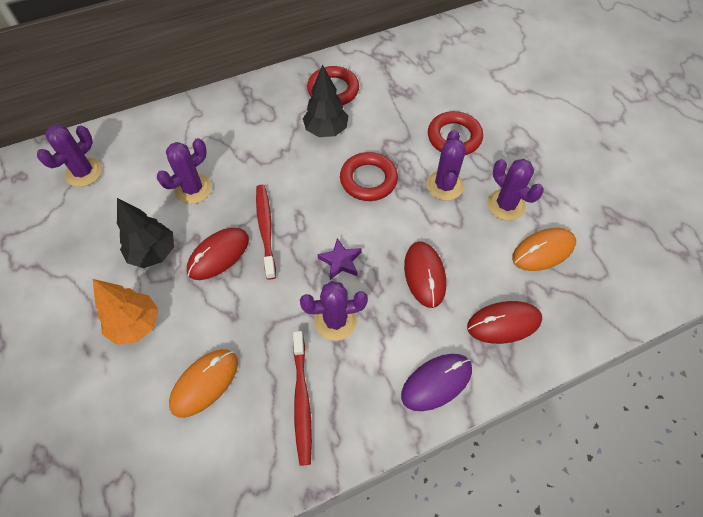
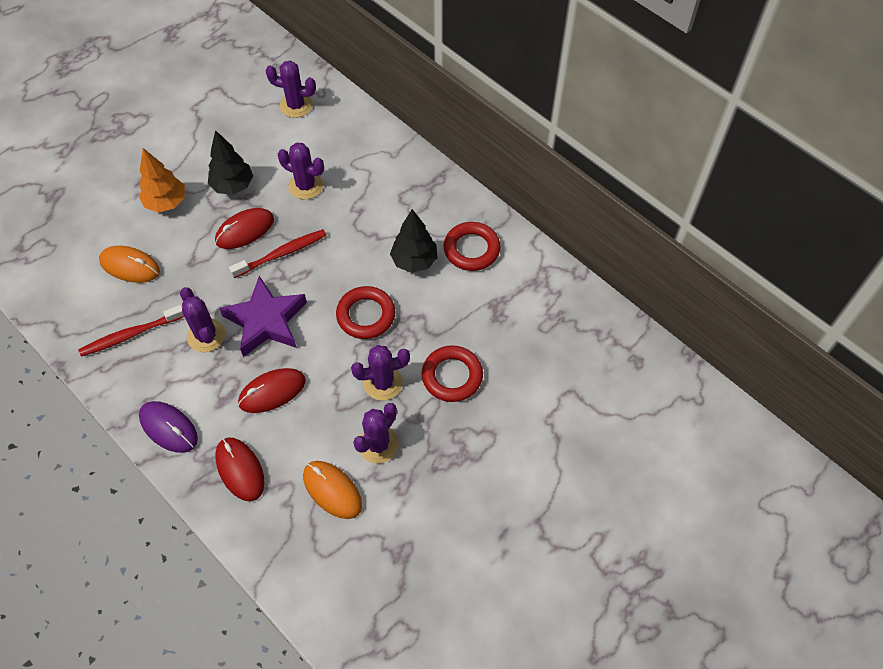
camera: 70 degrees right, 0 degrees up
(218, 255) = (245, 230): red mouse -> red mouse turned 60 degrees counterclockwise
(340, 261) = (266, 321): purple star -> purple star, size x2.04

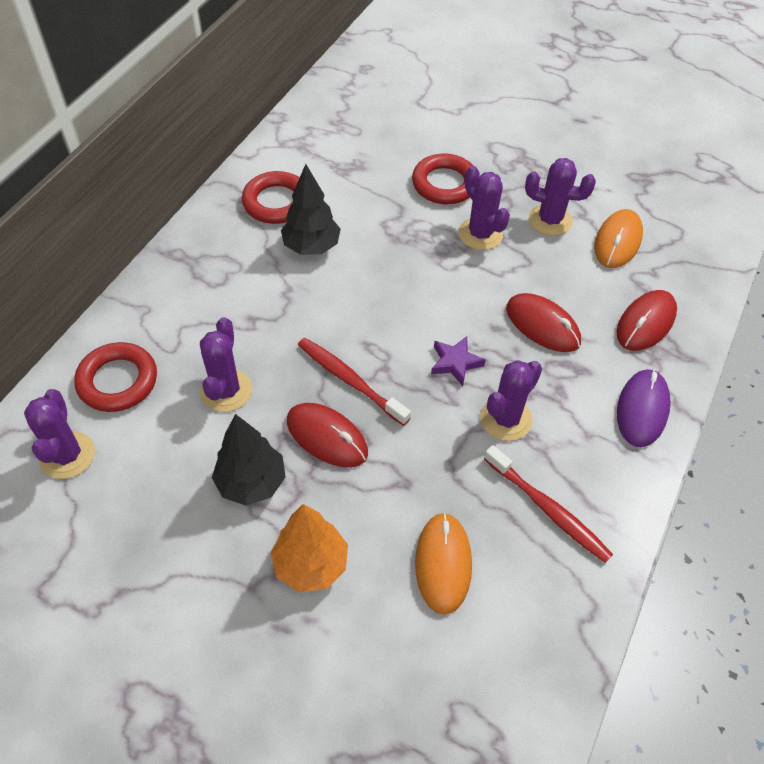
camera: 110 degrees left, 5 degrees down
(266, 321) = (455, 363): purple star -> purple star, size x0.49
(366, 315) = (404, 270): red ring -> red ring (118, 381)

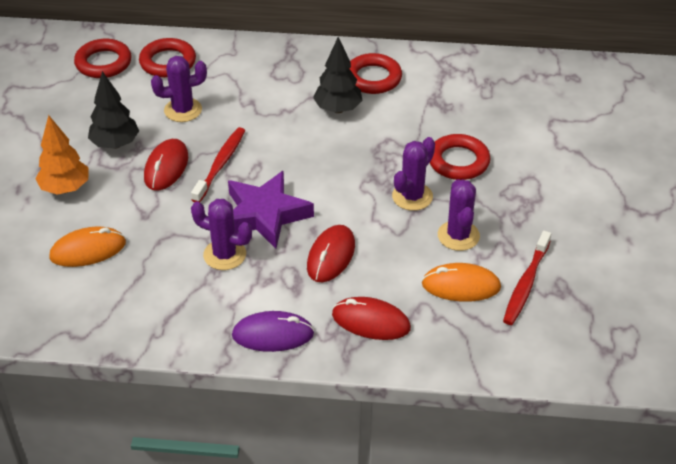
camera: 70 degrees right, 10 degrees down
(67, 455) = (103, 63): purple cactus -> red ring
(455, 363) = (265, 215): purple star -> purple star, size x2.04
(548, 509) = (153, 295): red toothbrush -> red toothbrush (526, 284)

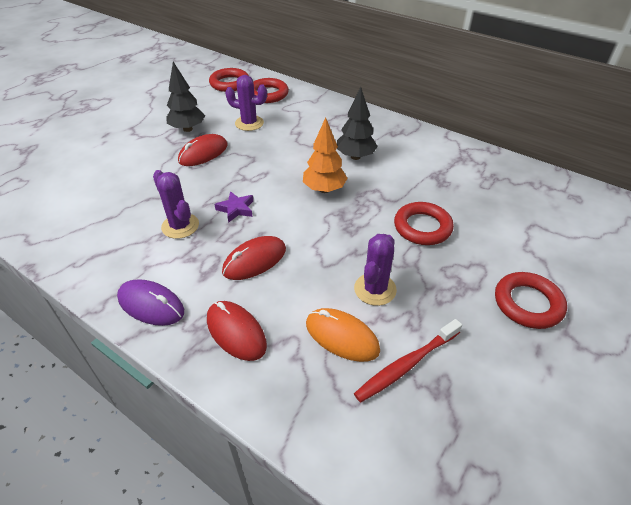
camera: 30 degrees right, 0 degrees up
(65, 188) = (131, 144): orange tree -> orange tree (324, 189)
(88, 250) = (100, 186): orange mouse -> none
(220, 164) = (239, 164): red toothbrush -> none
(265, 215) = (236, 209): purple star -> purple star, size x0.49
(373, 78) = (399, 145): red ring -> red ring (527, 303)
(412, 196) = (360, 240): purple cactus -> none

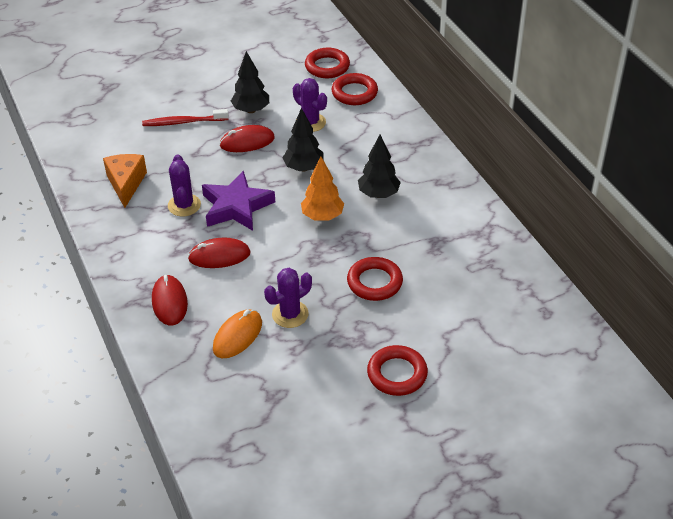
camera: 30 degrees right, 0 degrees up
(100, 227) = (126, 184): none -> orange cheese
(151, 305) = (126, 259): purple mouse -> none
(236, 209) = (236, 207): purple star -> purple star, size x2.04
(273, 157) = (304, 168): none -> black tree
(342, 337) = (237, 336): orange mouse -> orange mouse turned 60 degrees clockwise
(406, 365) = (265, 372): red toothbrush -> red toothbrush (183, 122)

